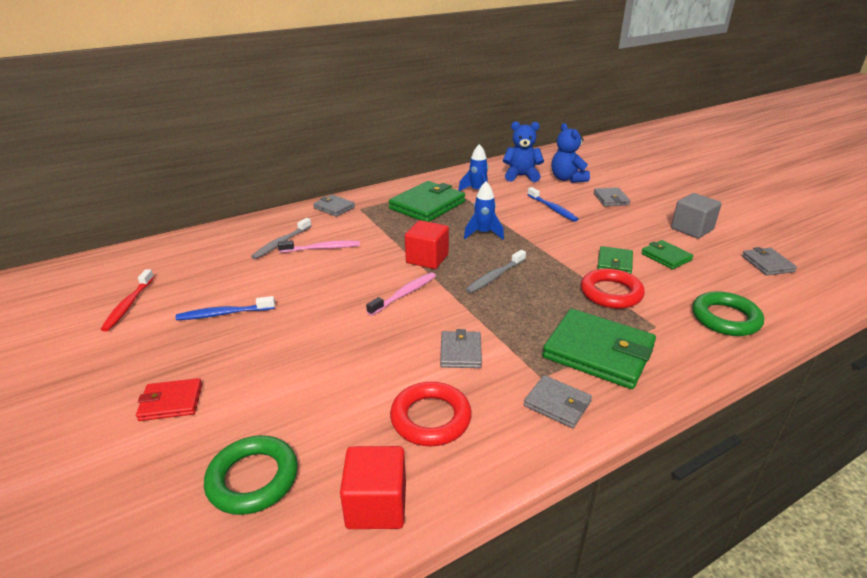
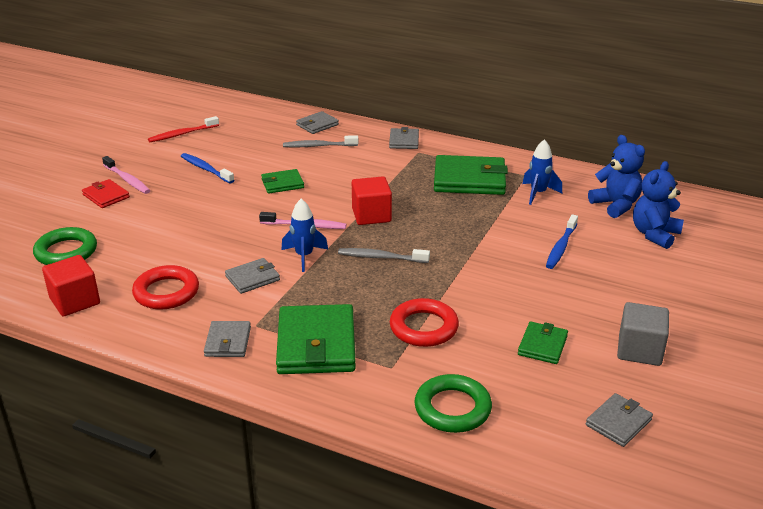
camera: 55 degrees right, 0 degrees up
(322, 248) = (331, 165): pink toothbrush -> pink toothbrush (127, 180)
(483, 233) = (452, 226): blue rocket -> blue rocket (304, 256)
(611, 199) = (641, 277): grey wallet -> grey wallet (317, 125)
(614, 263) = (487, 315): green wallet -> green wallet (282, 184)

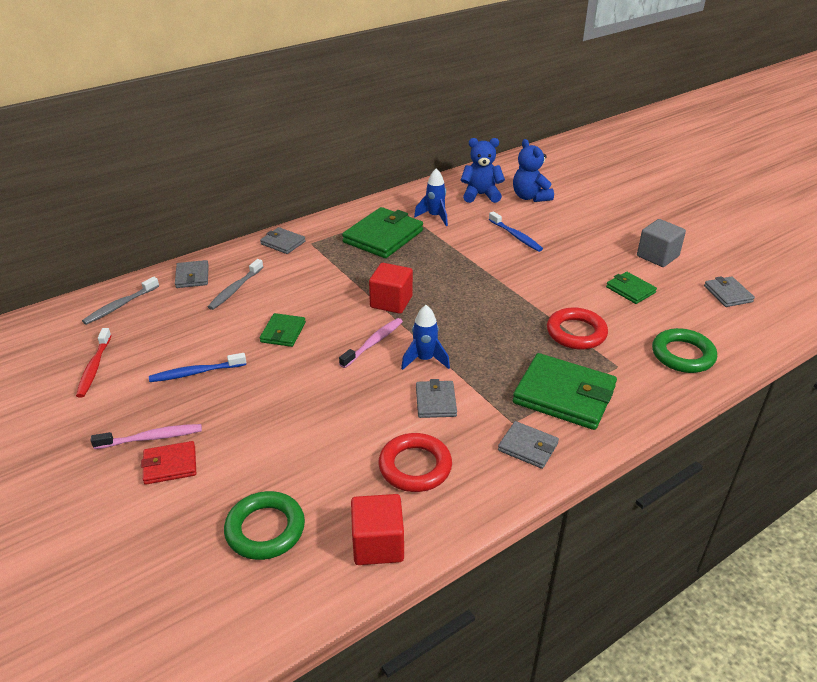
camera: 60 degrees left, 5 degrees up
(381, 257) = (462, 319): grey toothbrush -> grey toothbrush (120, 305)

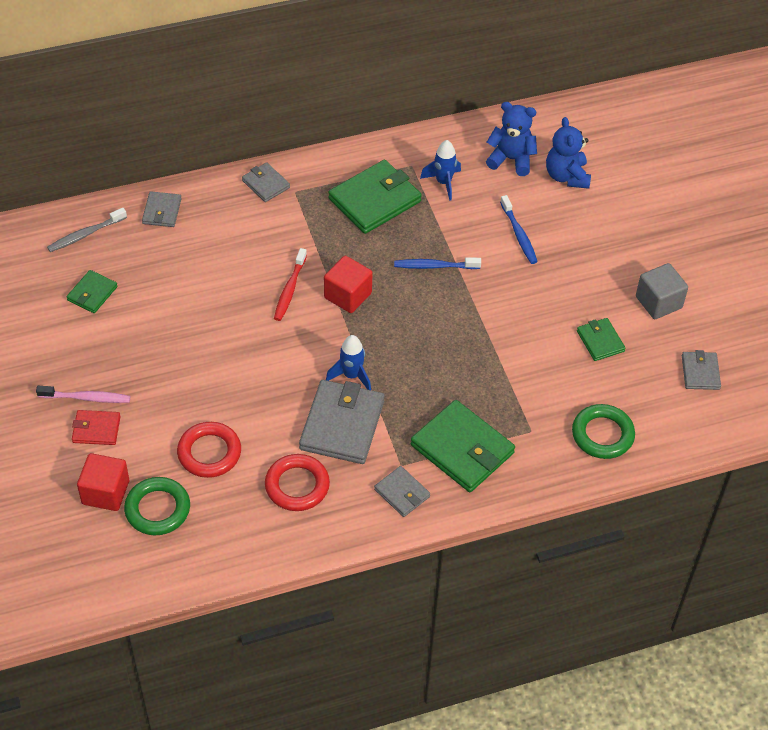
camera: 15 degrees right, 15 degrees up
(94, 367) = (50, 307): red toothbrush -> red toothbrush (290, 289)
(196, 373) = (138, 336): blue toothbrush -> blue toothbrush (434, 266)
(235, 289) = (200, 240): grey toothbrush -> none
(283, 332) = (230, 308): green wallet -> green wallet (92, 293)
(373, 343) = (311, 343): pink toothbrush -> none
(378, 544) = (240, 546): red cube -> red cube (105, 492)
(435, 401) = (342, 425): grey wallet -> grey wallet, size x1.88
(576, 333) = (513, 381): red ring -> red ring (209, 453)

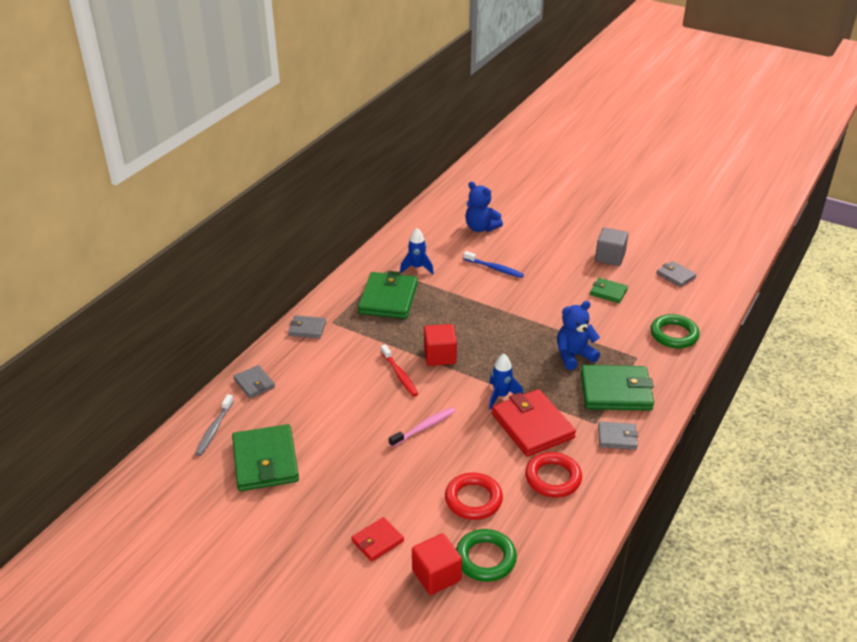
camera: 40 degrees left, 15 degrees down
(86, 398) = (344, 527): pink toothbrush -> pink toothbrush (424, 427)
(92, 293) = (265, 461): green wallet -> green wallet, size x1.88
(342, 425) = (532, 426): grey wallet -> red wallet
(434, 266) = (470, 310): blue toothbrush -> none
(511, 159) = (439, 236): blue teddy bear -> blue teddy bear (574, 356)

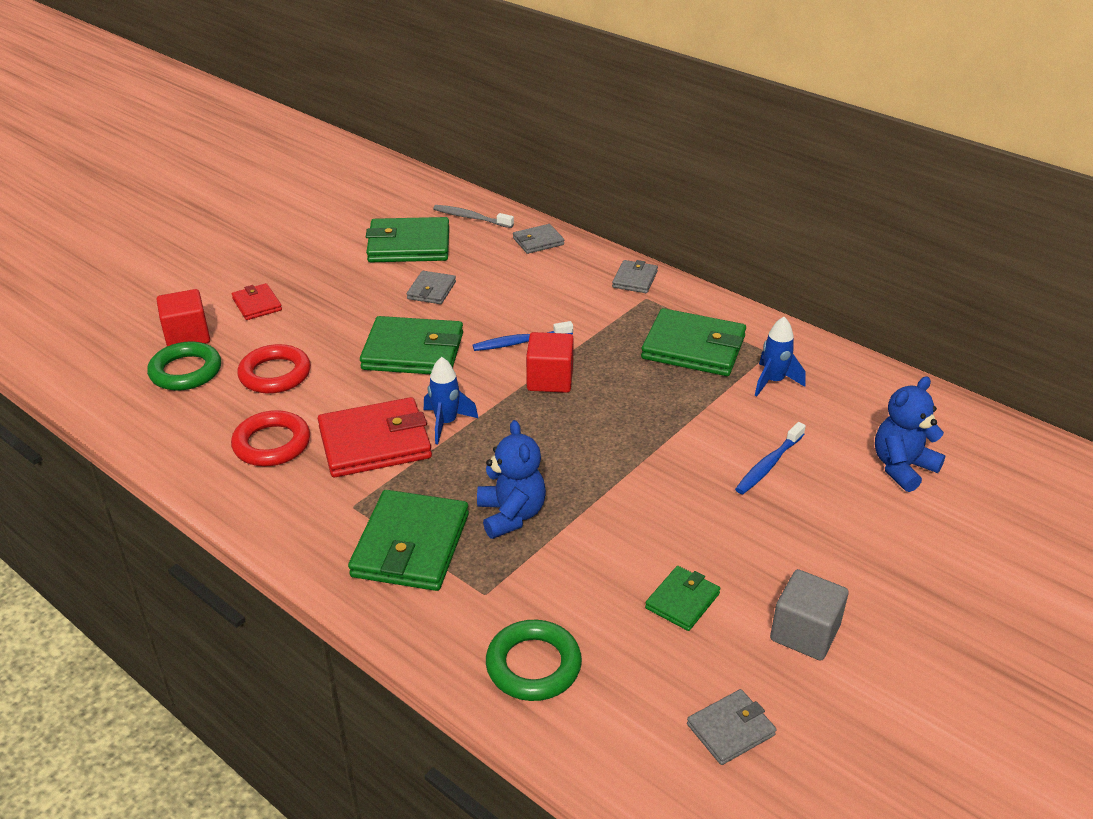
camera: 100 degrees right, 0 degrees up
(399, 375) = (520, 342): red toothbrush -> blue toothbrush
(424, 427) = (413, 351): pink toothbrush -> green wallet
(617, 437) = (313, 522): grey wallet -> grey wallet (431, 290)

